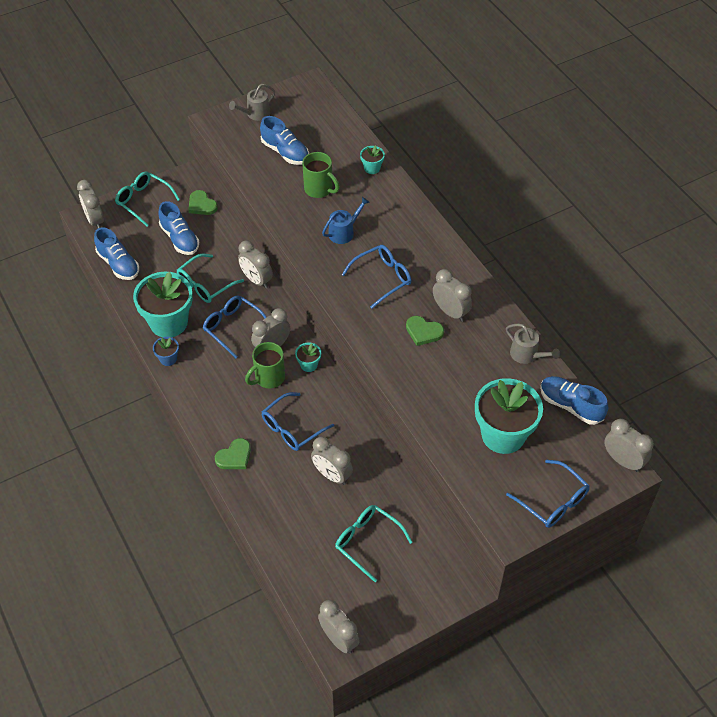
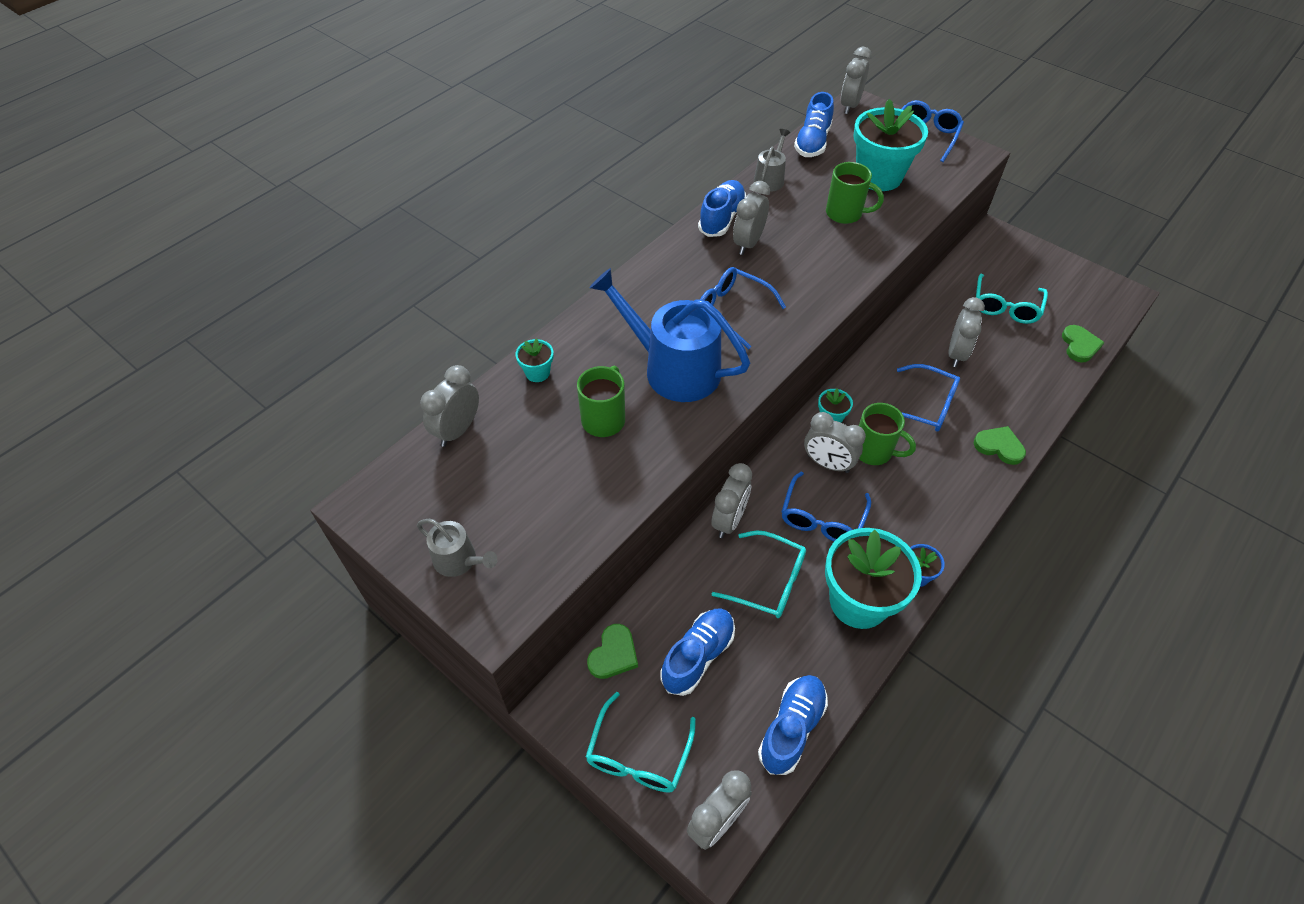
camera: 110 degrees left, 0 degrees up
(285, 152) = (540, 486): blue shoe -> blue shoe (721, 218)
(339, 639) = (1113, 300): grey clock -> grey clock (457, 430)
(344, 232) = (673, 369): blue watering can -> blue watering can, size x2.02
(423, 332) = (790, 258): green heart -> green heart (1079, 345)
(462, 389) = (845, 214): none -> green mug

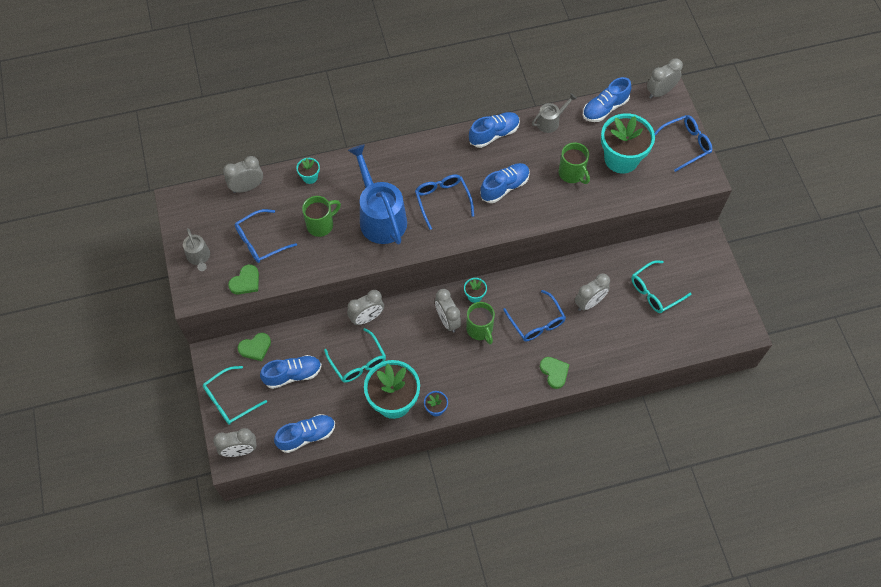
camera: 35 degrees right, 10 degrees up
(748, 243) = (493, 161): grey clock -> none
(788, 262) = (504, 187): none -> blue shoe
(822, 518) = (416, 348): blue glasses -> blue glasses (260, 241)
(1079, 345) = (674, 345): green heart -> green heart (245, 281)

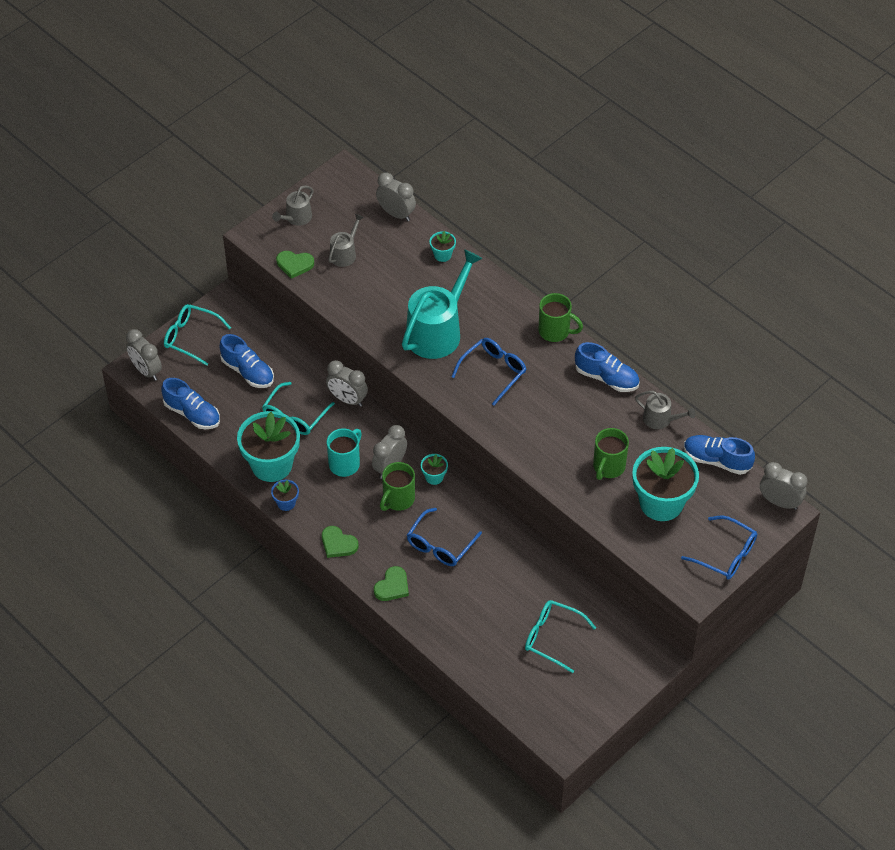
camera: 60 degrees right, 10 degrees down
(255, 347) = (257, 329): green heart -> green heart (338, 544)
(260, 241) = (345, 253): blue glasses -> grey watering can
(321, 225) = (395, 290): green mug -> green mug (555, 331)
(380, 217) = (437, 331): blue watering can -> turquoise watering can
(425, 349) = (345, 463): none -> turquoise mug
(504, 187) = (548, 416): blue shoe -> none
(589, 303) = (496, 582): grey clock -> none

